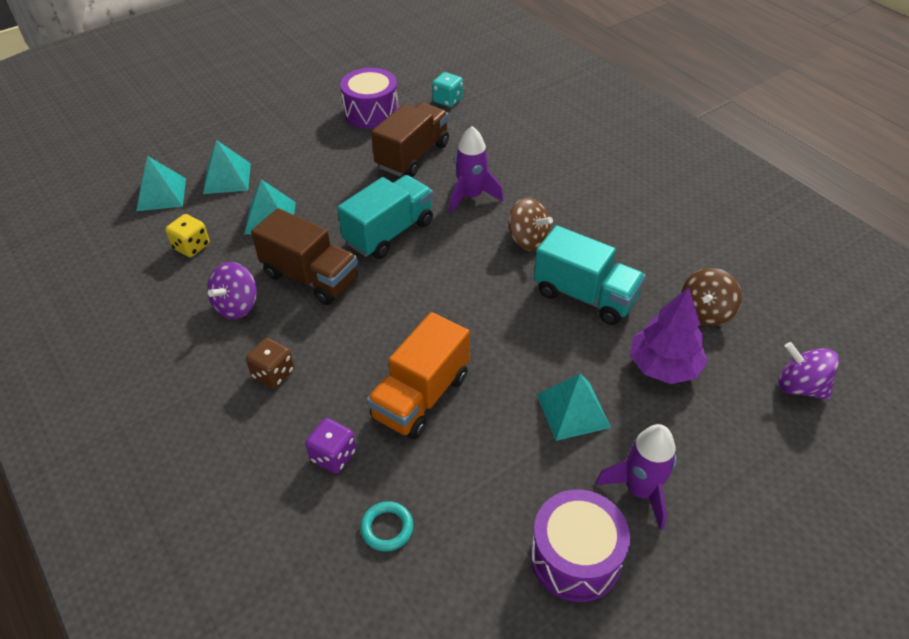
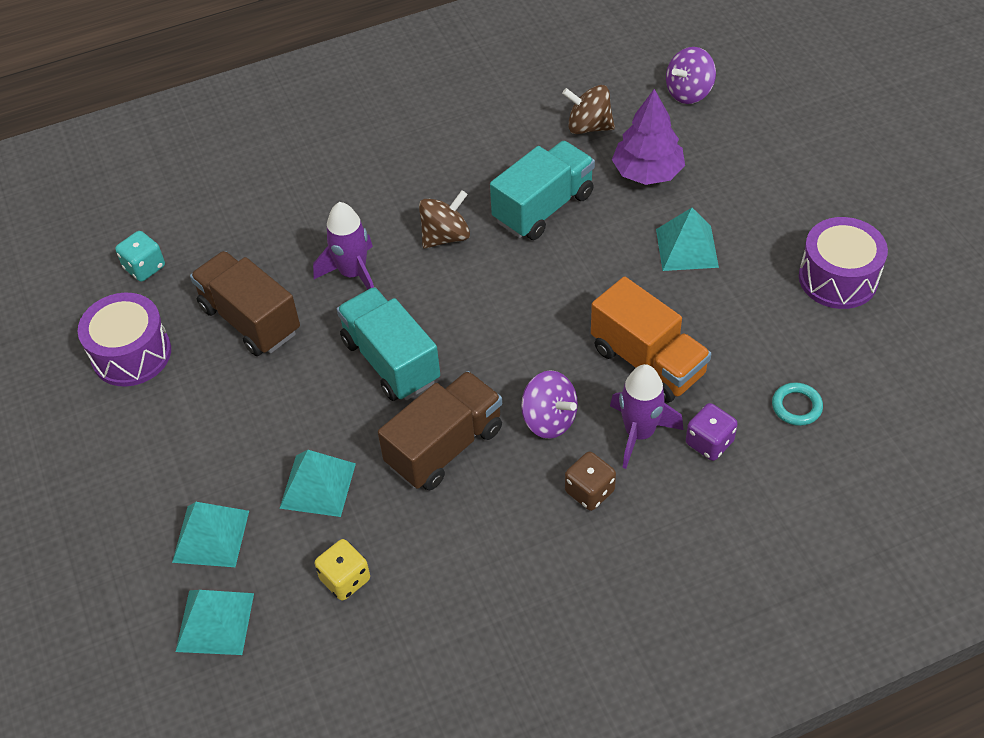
camera: 75 degrees left, 5 degrees up
(237, 306) = (472, 526): purple spinning top -> purple spinning top (549, 419)
(640, 490) = (779, 222): purple rocket -> purple rocket (639, 433)
(705, 312) = (588, 127): brown spinning top -> brown spinning top turned 150 degrees clockwise

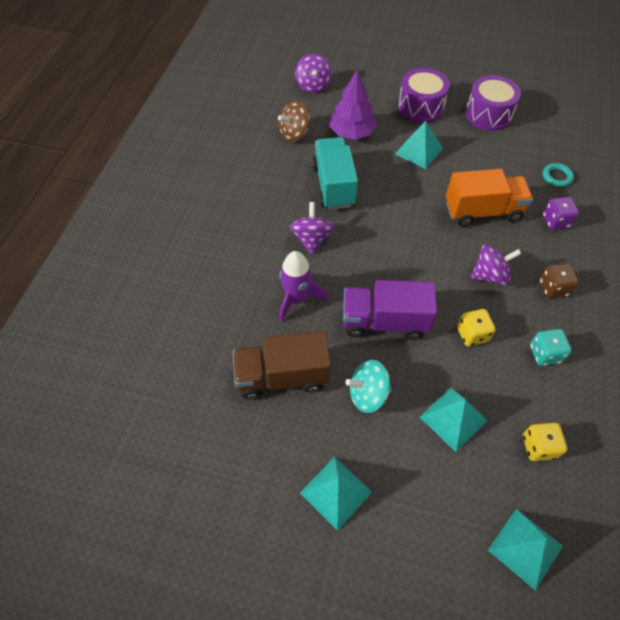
camera: 55 degrees left, 5 degrees up
(131, 354) = (245, 468): purple drum -> purple drum (420, 107)
(144, 267) = (172, 413): turquoise dice -> turquoise dice (545, 354)
(211, 536) = (450, 508): turquoise pyramid -> turquoise pyramid (335, 492)
(287, 398) = (368, 394): none -> turquoise spinning top
(390, 361) = (384, 322): turquoise truck -> purple truck
(444, 446) = (472, 334): brown truck -> yellow dice
(445, 236) = (311, 239): brown spinning top -> purple spinning top
(639, 433) = (528, 244): purple rocket -> none

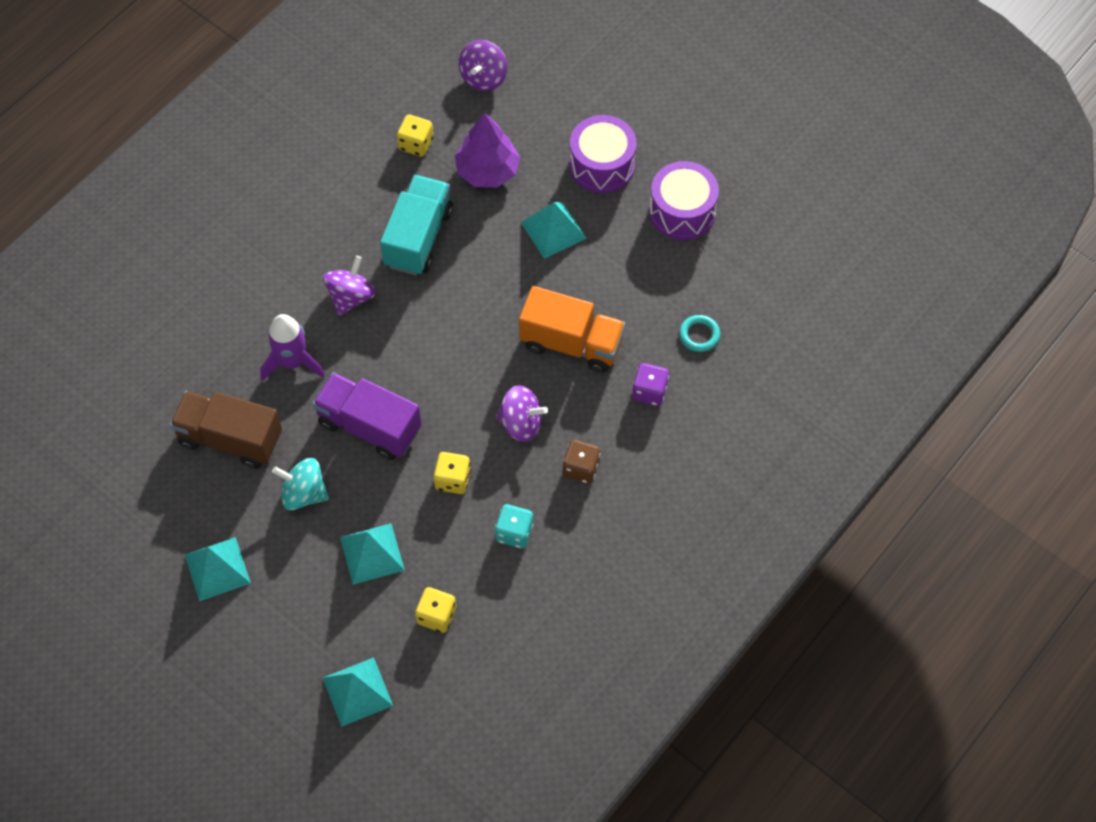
camera: 25 degrees right, 5 degrees up
(294, 134) = (416, 144): brown spinning top -> yellow dice

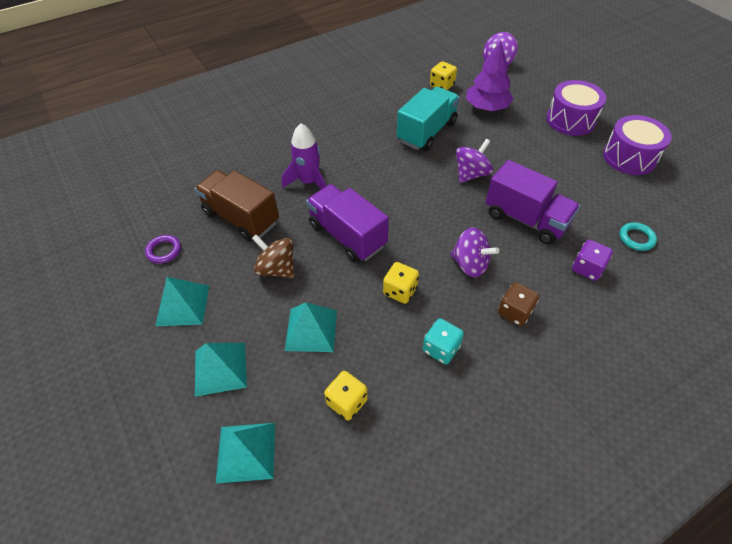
camera: 20 degrees right, 10 degrees down
(158, 510) = (164, 251): none -> purple ring
(304, 493) = (277, 269): turquoise spinning top -> brown spinning top
(351, 297) = (367, 154): purple spinning top -> purple spinning top (471, 174)
(553, 230) = (526, 147): turquoise pyramid -> turquoise pyramid (220, 368)
(571, 343) = (526, 219): orange truck -> purple truck

